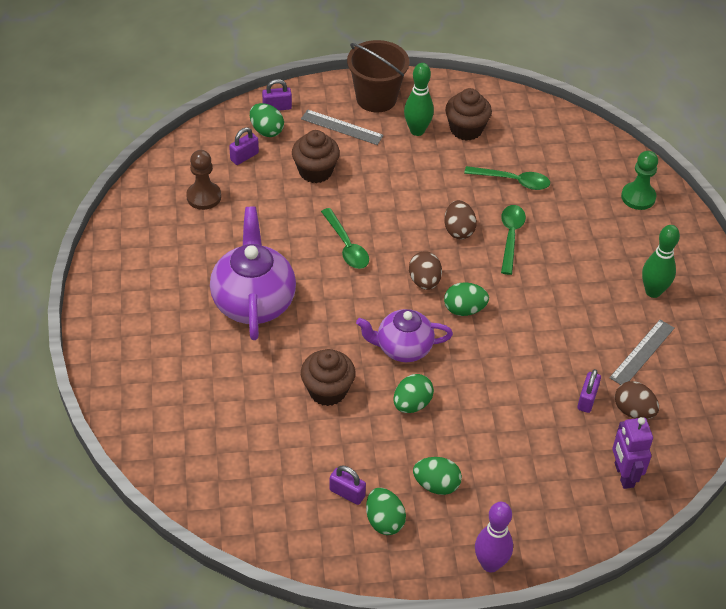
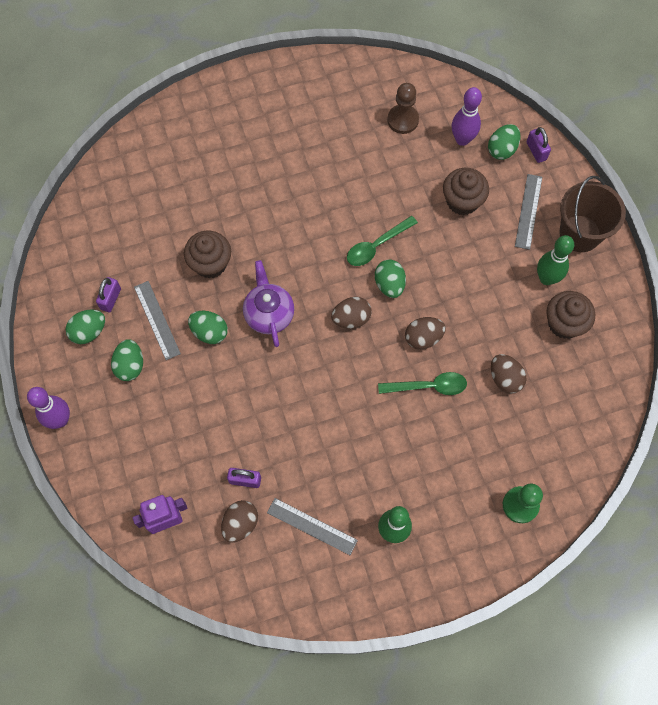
camera: 80 degrees right, 20 degrees up
(244, 156) = (462, 139): purple padlock -> purple bowling pin
(253, 302) = (292, 187): purple teapot -> none
(385, 451) = (157, 320): none -> grey ruler
(464, 309) = (326, 358): green egg -> green egg (389, 284)
(513, 181) = (505, 378): green spoon -> brown egg

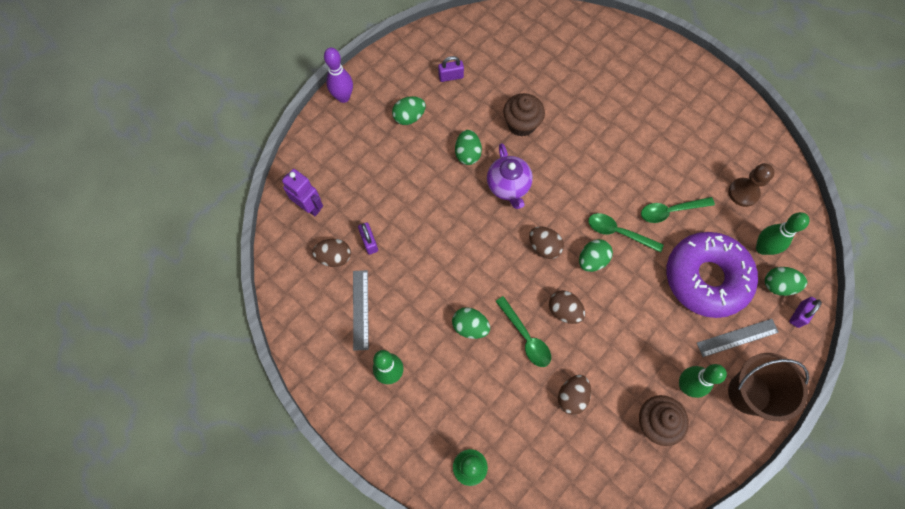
camera: 60 degrees right, 0 degrees up
(89, 332) = (418, 77): green egg -> green egg (470, 327)
(157, 320) = (454, 114): grey ruler -> none
(269, 314) = (508, 186): purple teapot -> purple teapot turned 120 degrees clockwise
(383, 190) = (670, 211): none -> green spoon
(462, 139) = (762, 248): purple bowling pin -> green bowling pin
(462, 201) = (706, 278): brown cupcake -> purple donut

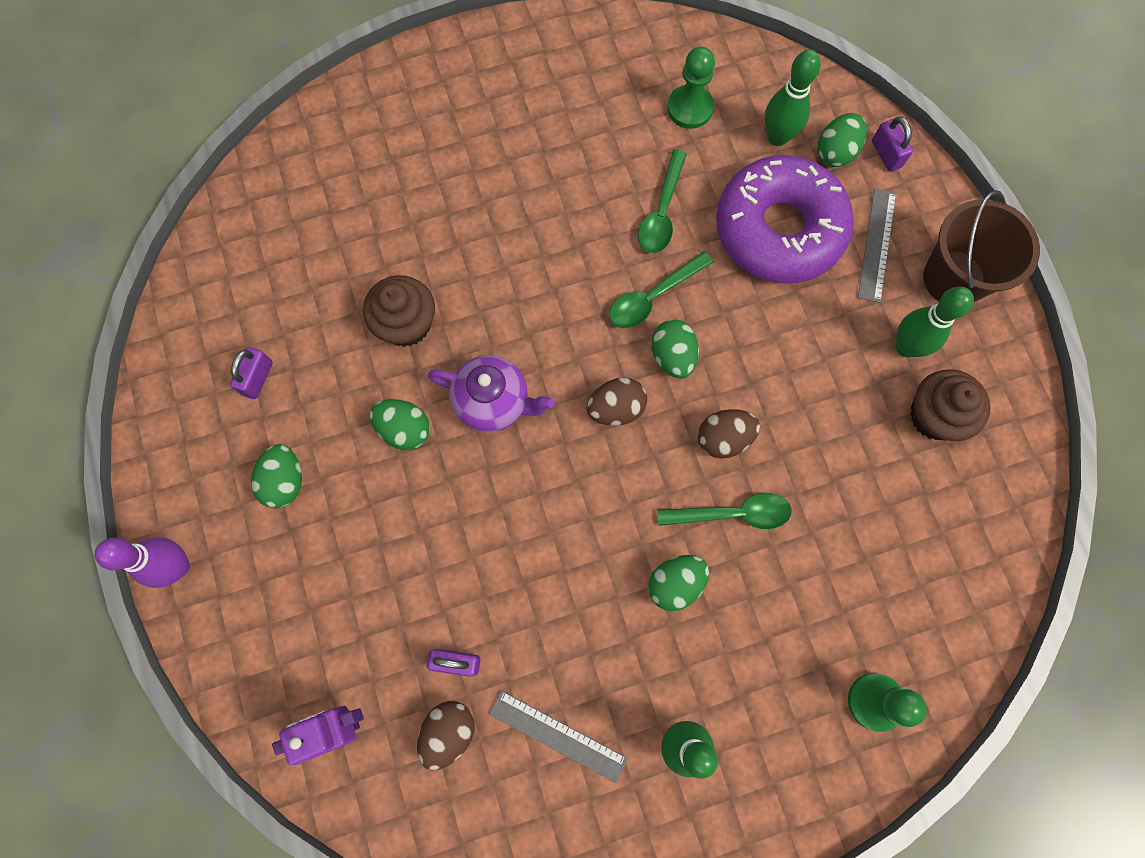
camera: 60 degrees left, 5 degrees up
(572, 396) = (847, 501): brown egg -> none
(743, 193) = (690, 108): brown pawn -> green pawn

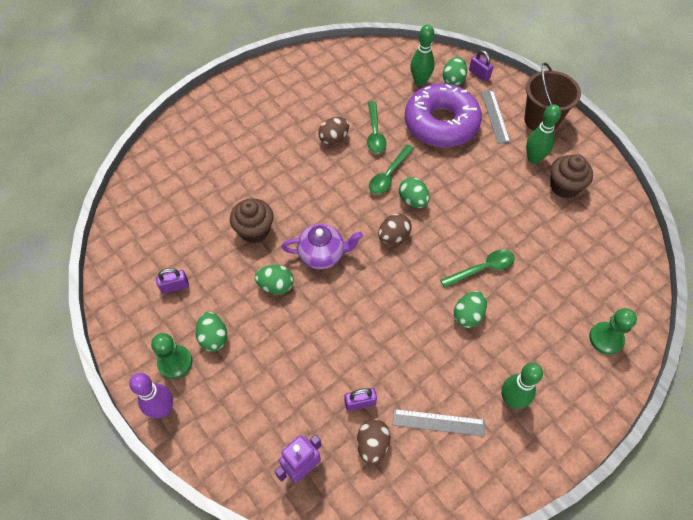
camera: 20 degrees left, 15 degrees down
(257, 378) = (175, 286): purple padlock -> purple padlock turned 75 degrees clockwise
(690, 108) = (368, 81): green pawn -> green pawn (175, 362)
(724, 438) = (460, 232): brown egg -> brown egg (334, 139)

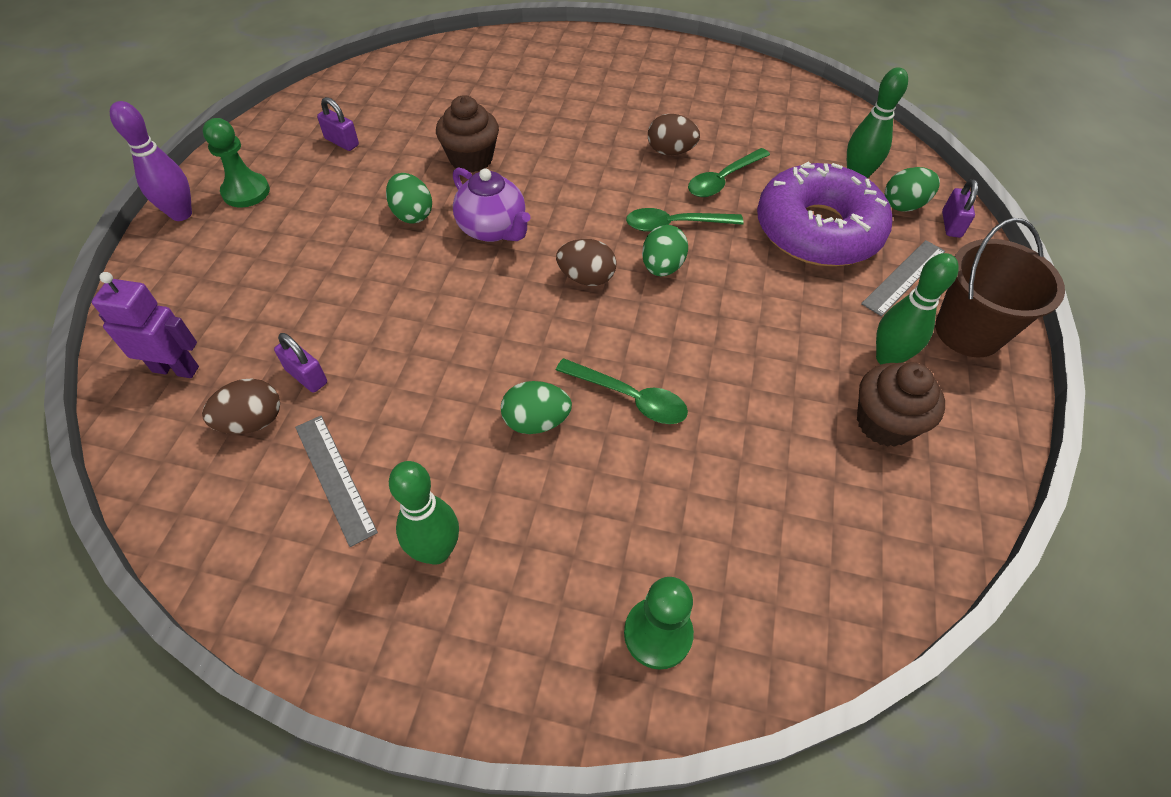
camera: 50 degrees right, 5 degrees down
(214, 337) = (300, 203): green egg -> none

